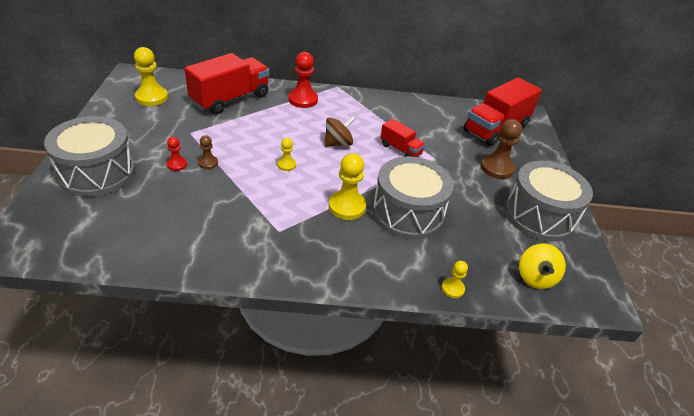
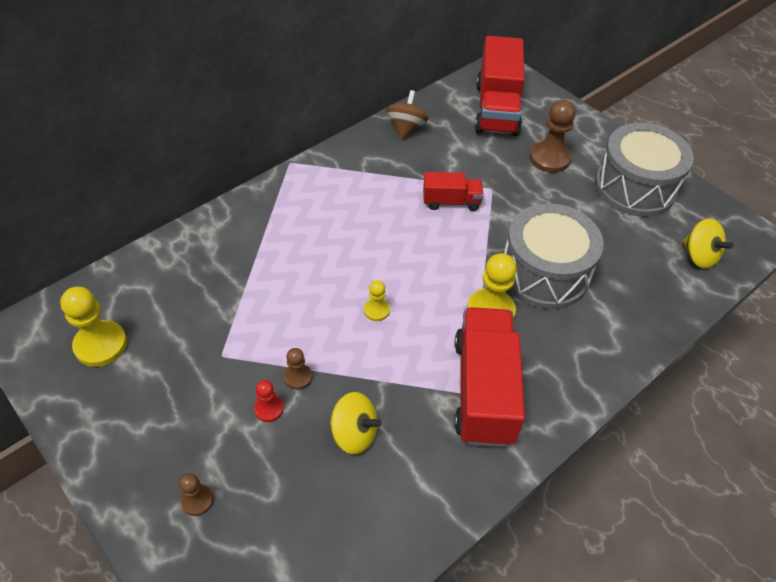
camera: 40 degrees left, 10 degrees up
(97, 173) = (197, 500): grey drum -> brown pawn
(197, 201) = (354, 433): none -> yellow spinning top
(230, 99) = (199, 271): red truck -> red truck (483, 390)
(303, 99) = (279, 209): red pawn -> none
(338, 143) = (388, 241): brown spinning top -> brown spinning top (406, 128)
(452, 288) = (663, 322): yellow pawn -> none

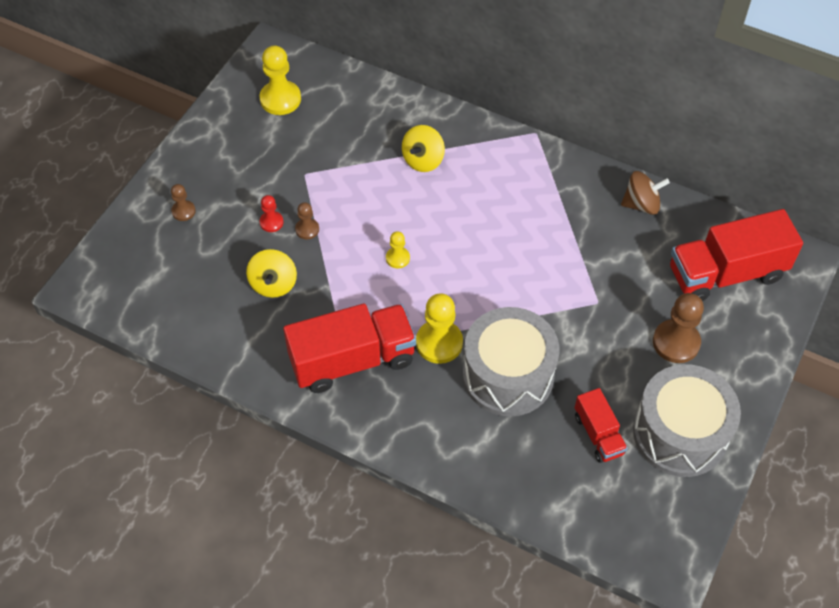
camera: 70 degrees right, 5 degrees up
(451, 202) = (559, 273): red truck -> red truck (598, 434)
(699, 256) = (608, 512): yellow spinning top -> yellow spinning top (423, 160)

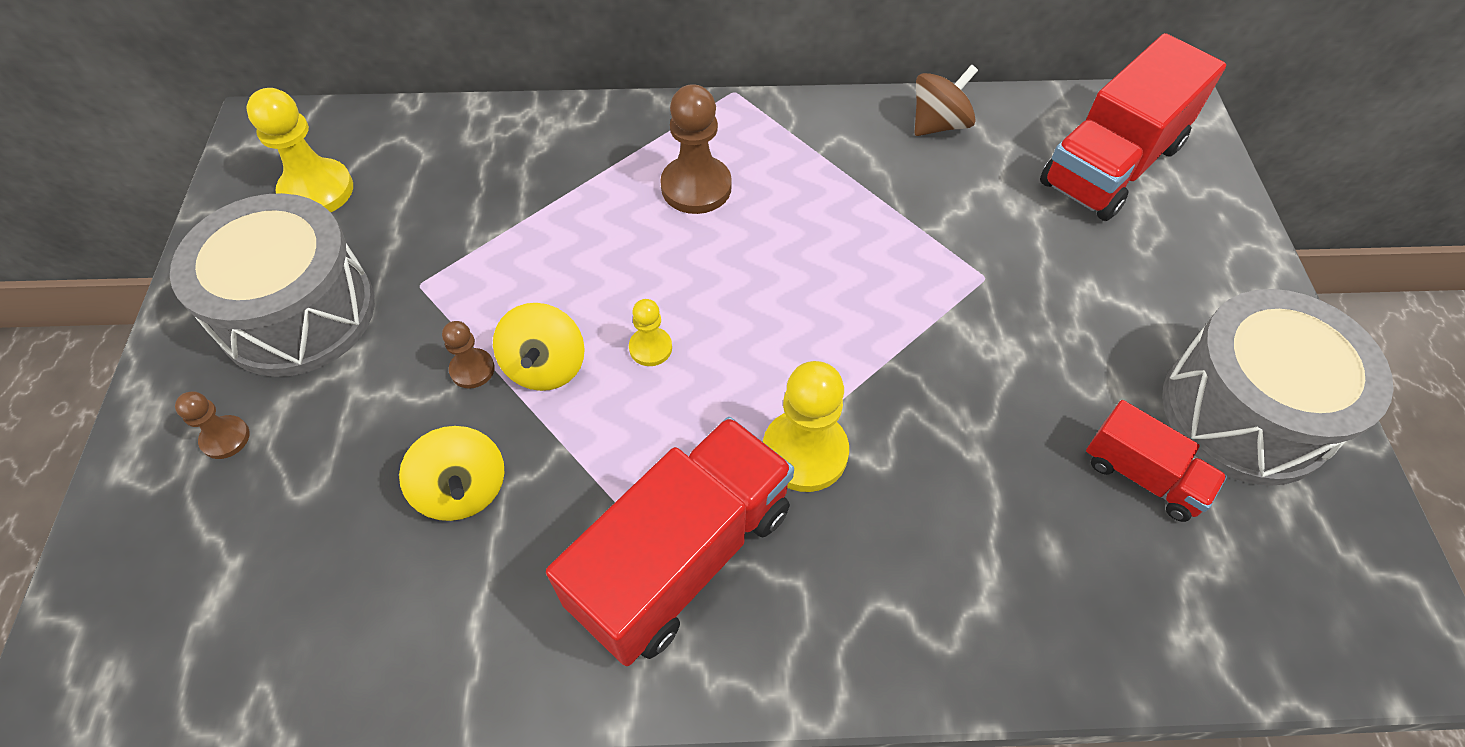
camera: 30 degrees left, 0 degrees up
(271, 222) = (402, 385): red pawn -> none
(423, 160) = (598, 188): yellow spinning top -> yellow spinning top (545, 366)
(508, 375) = (945, 451): grey drum -> grey drum (298, 313)
(676, 342) = (1129, 284): brown pawn -> brown pawn (696, 187)

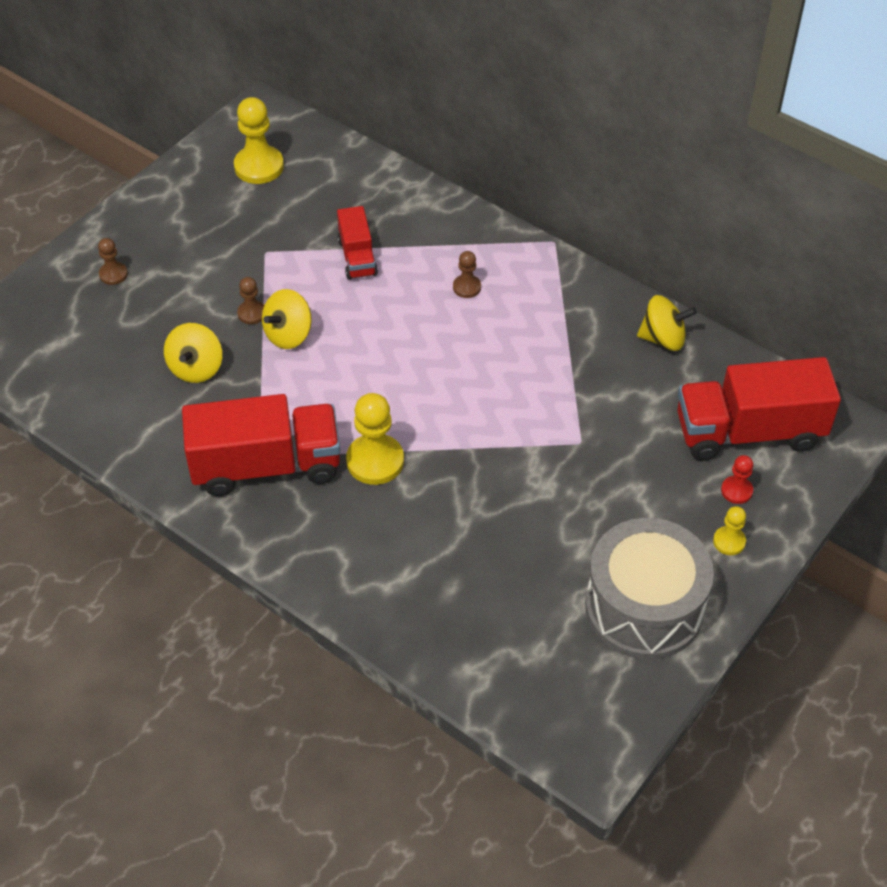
camera: 40 degrees right, 5 degrees down
(298, 313) = (194, 231): grey drum -> none
(650, 348) = (350, 359): yellow pawn -> yellow pawn (729, 541)
(696, 187) = (467, 287): brown pawn -> brown pawn, size x0.54
(938, 124) = (663, 339): brown spinning top -> yellow spinning top
(1142, 475) = (542, 593): red truck -> red truck (357, 257)
(1170, 228) = (736, 491): none -> red pawn

